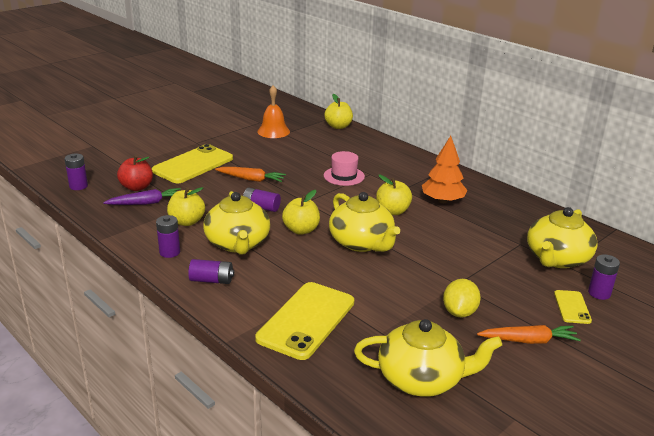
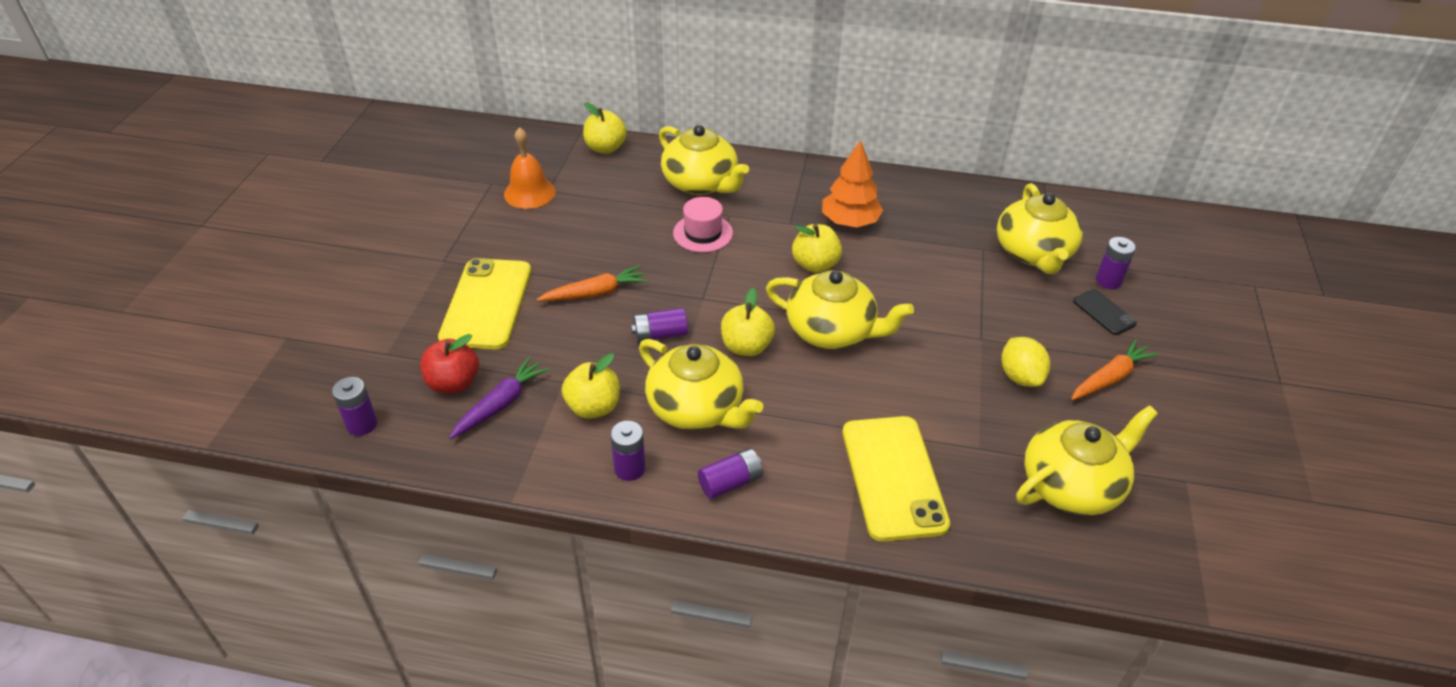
camera: 35 degrees left, 15 degrees up
(372, 156) = (701, 183): none -> yellow teapot
(572, 307) = (1104, 312): yellow phone -> black phone

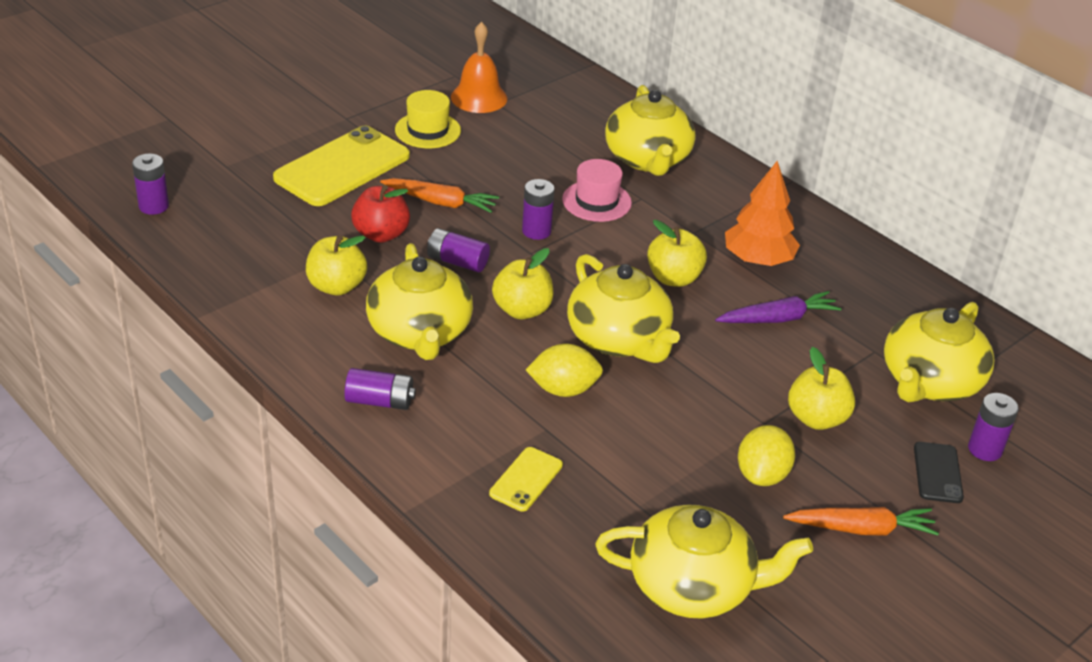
camera: 35 degrees right, 5 degrees down
(454, 383) = (250, 212): red apple -> red apple (381, 234)
(501, 404) = (268, 246): purple carrot -> purple carrot (778, 319)
(520, 238) = (427, 130): none -> yellow hat
(605, 148) = (592, 90): yellow apple -> yellow apple (816, 418)
(630, 468) = (311, 345): purple battery -> purple battery (536, 231)
(840, 392) = (563, 389): none -> yellow lemon
(893, 477) = (526, 479): yellow phone -> yellow phone, size x0.48

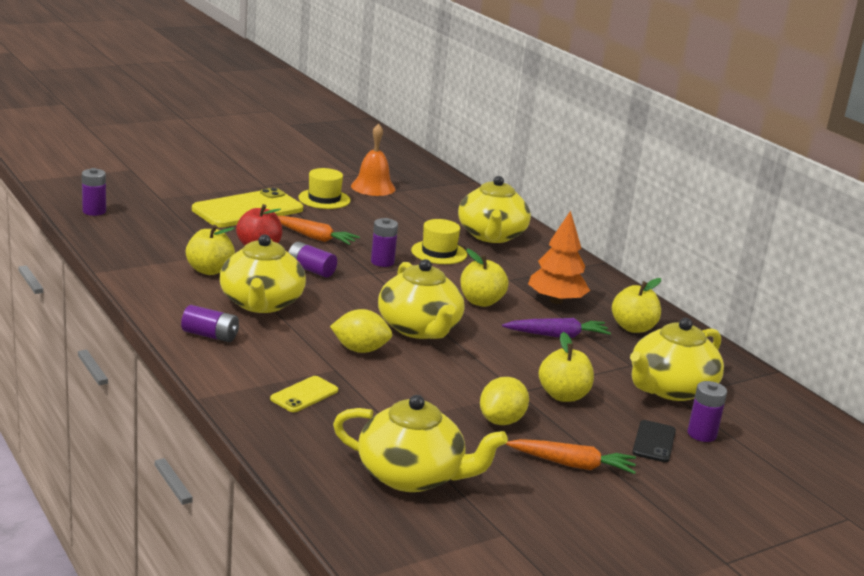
camera: 10 degrees right, 15 degrees down
(522, 310) = (349, 302): yellow apple -> yellow apple (633, 328)
(596, 201) = (439, 252): pink hat -> yellow hat

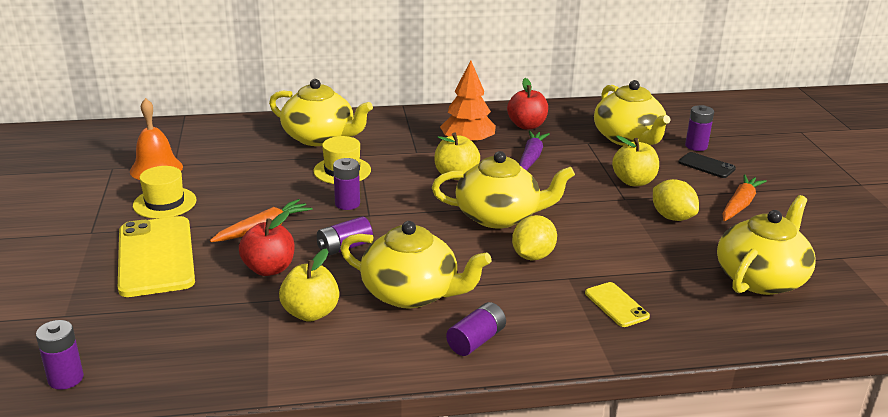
camera: 65 degrees left, 5 degrees up
(633, 328) = (527, 125): yellow apple -> red apple

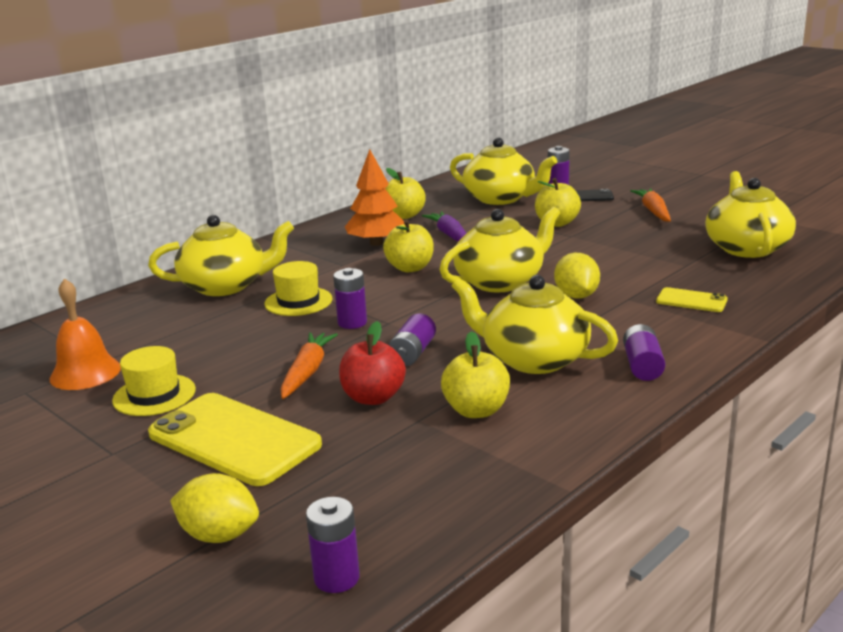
camera: 35 degrees left, 5 degrees down
(411, 293) = (533, 359): yellow teapot -> yellow teapot turned 135 degrees counterclockwise
(527, 125) = (404, 216): red apple -> yellow apple
(672, 217) = (625, 235): yellow lemon -> yellow lemon (219, 535)

